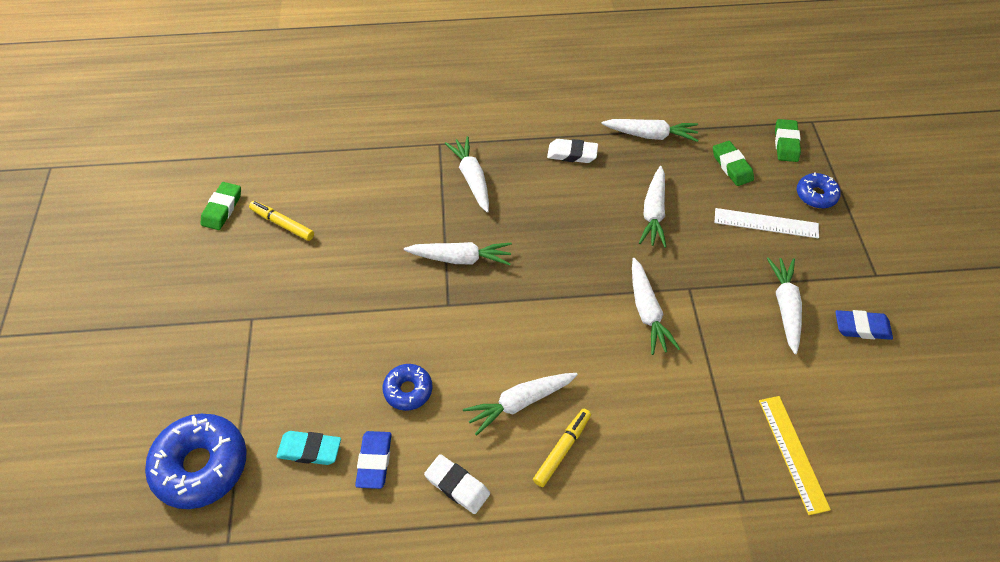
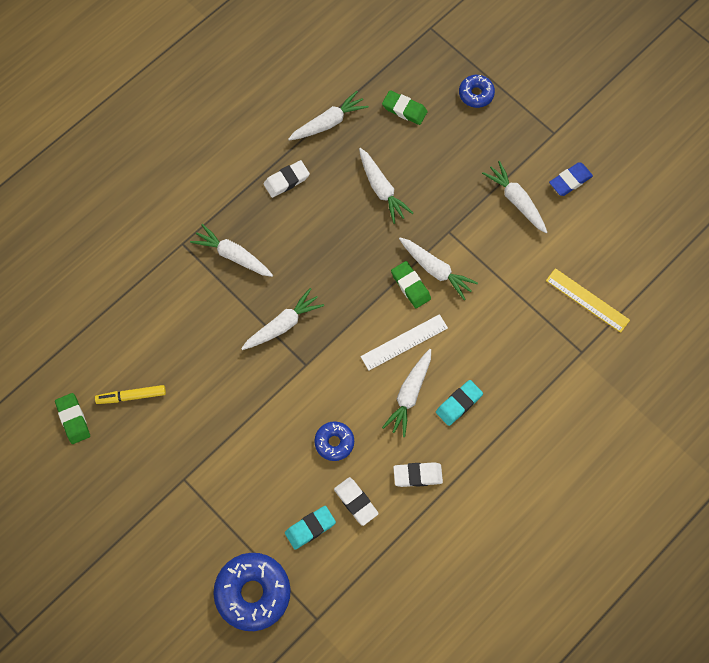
camera: 40 degrees left, 15 degrees up
(374, 461) = (356, 502): blue eraser -> white eraser
(562, 449) = (458, 404): yellow marker -> turquoise eraser
(766, 223) = (460, 142): white ruler -> white ruler (404, 342)
(786, 143) = (426, 61): green eraser -> green eraser (410, 286)

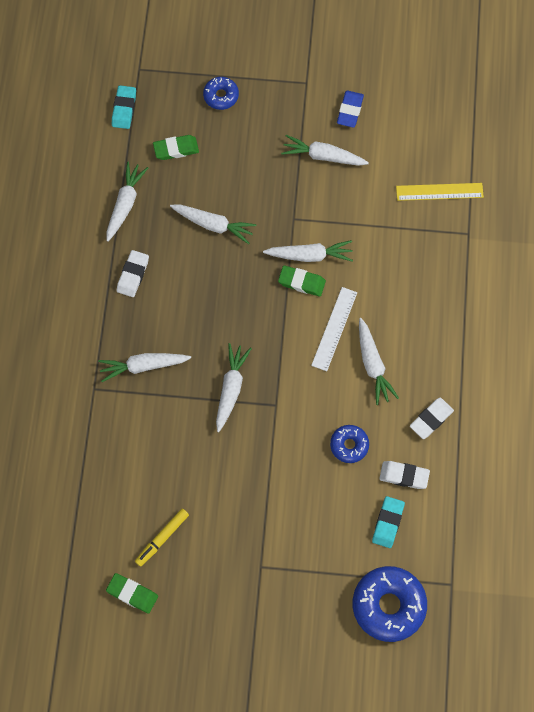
camera: 40 degrees left, 0 degrees up
(458, 404) = (414, 342): turquoise eraser -> turquoise eraser (124, 109)

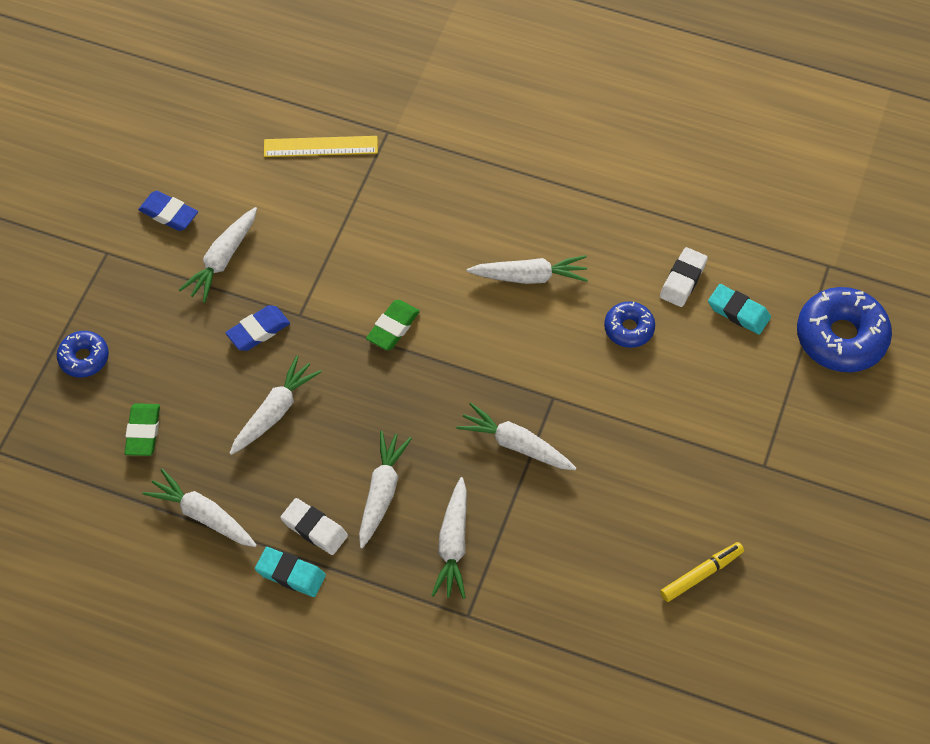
camera: 75 degrees left, 10 degrees down
(124, 109) = (53, 485): turquoise eraser -> turquoise eraser (290, 574)
(132, 594) = (769, 628): green eraser -> none
(162, 538) = (701, 574): yellow marker -> yellow marker turned 90 degrees counterclockwise
(273, 196) = (258, 331): none -> blue eraser
(309, 255) = (358, 310): white carrot -> white carrot (381, 493)
(334, 329) = (468, 306): white ruler -> none
(431, 419) = (618, 233): white eraser -> none
(439, 192) = (320, 146): yellow ruler -> yellow ruler turned 75 degrees clockwise

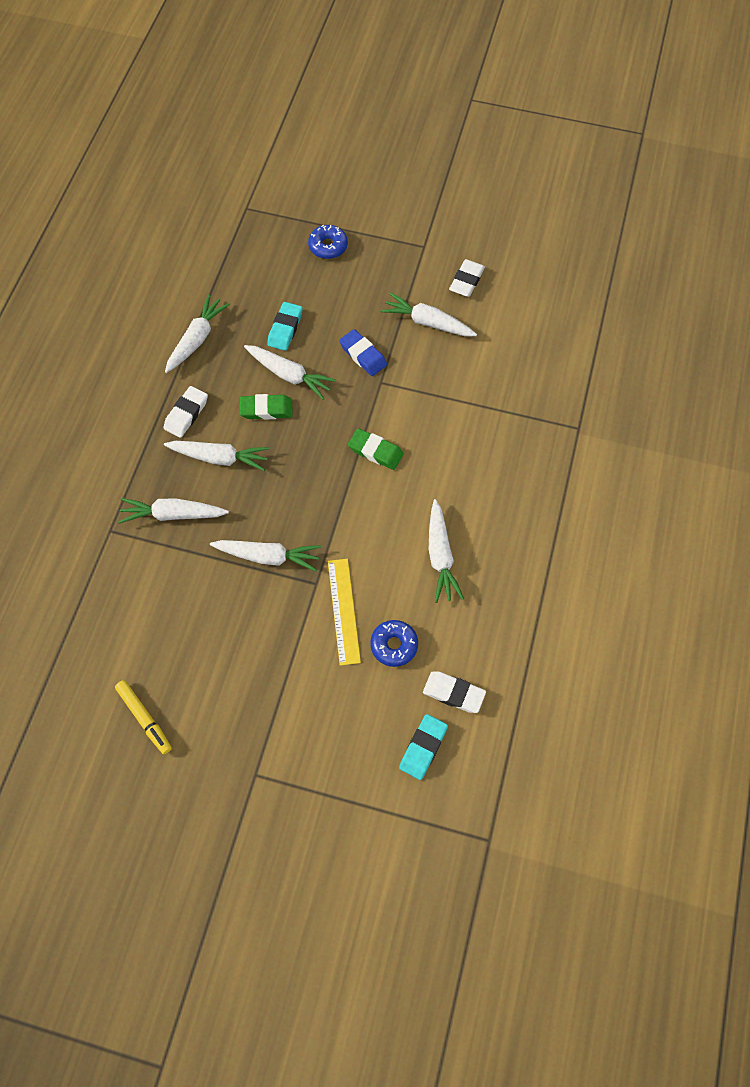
camera: 85 degrees right, 5 degrees up
(143, 432) = (266, 292): green eraser -> green eraser (266, 409)
(169, 214) = (466, 281): blue eraser -> white eraser
(290, 574) = (147, 402): turquoise eraser -> turquoise eraser (285, 329)
(320, 146) = (552, 378): yellow ruler -> yellow ruler (343, 611)
(516, 445) = (267, 556): white carrot -> white carrot turned 75 degrees clockwise
(841, 337) = (404, 853): blue donut -> none

